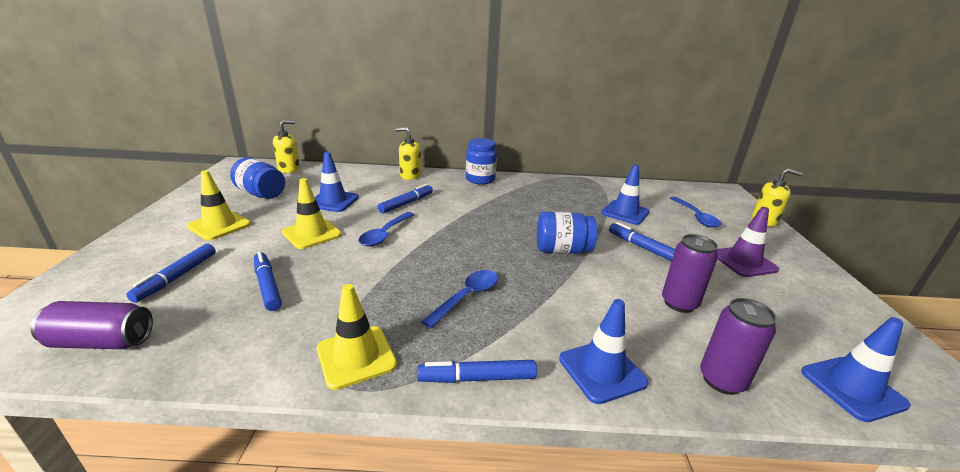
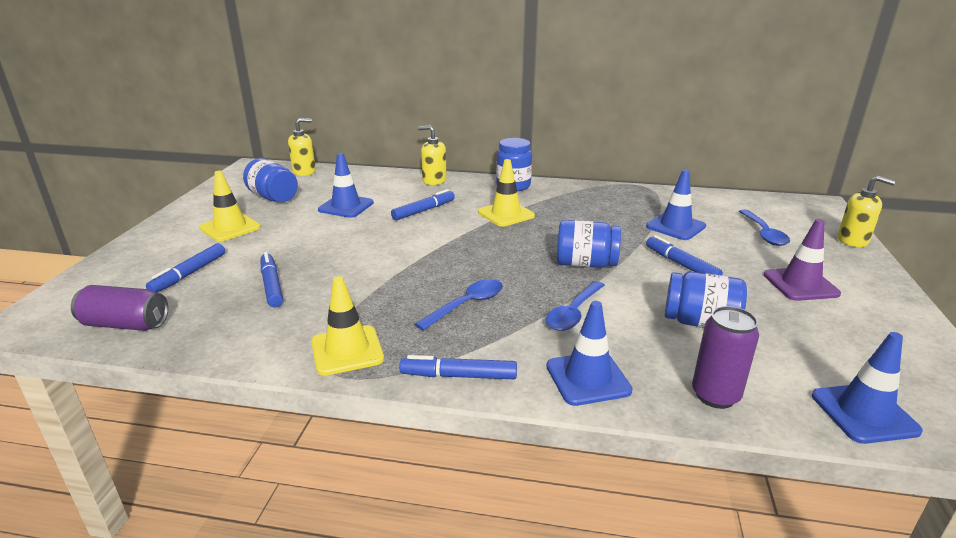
camera: 10 degrees right, 0 degrees up
(312, 234) = (320, 238): yellow traffic cone -> yellow traffic cone (506, 214)
(385, 234) = (394, 241): blue spoon -> blue spoon (573, 313)
(679, 303) = (700, 323): purple can -> blue jar

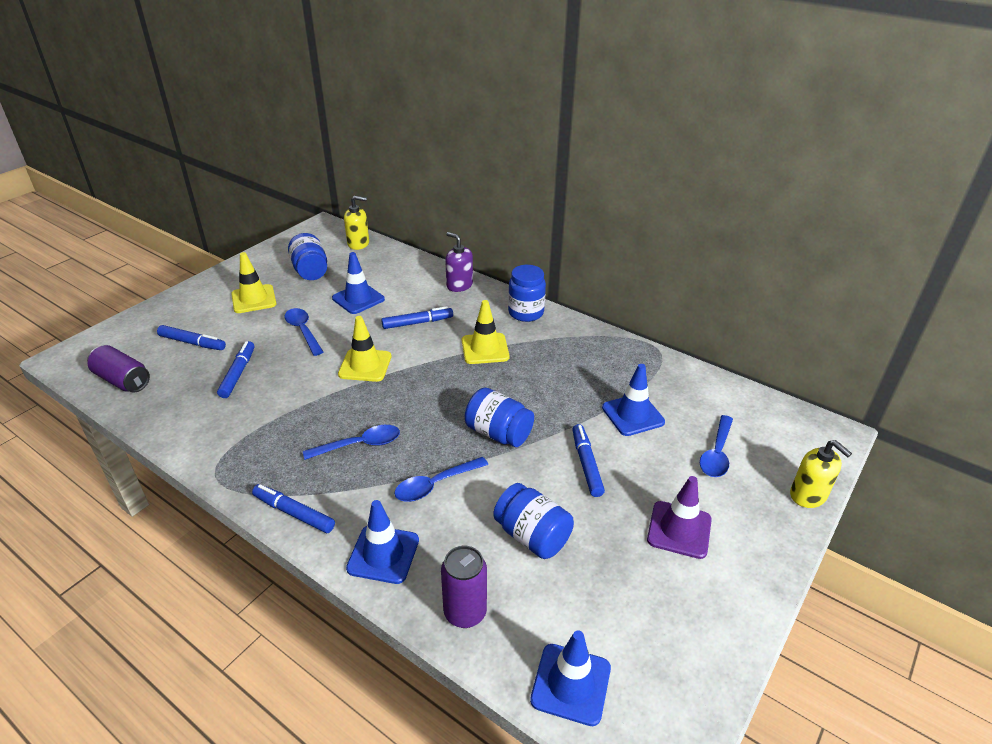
camera: 25 degrees right, 10 degrees up
(189, 274) = (192, 343): blue marker -> blue marker turned 120 degrees counterclockwise
(312, 239) = (303, 331): none -> blue spoon
(347, 350) = (239, 459): yellow traffic cone -> yellow traffic cone (365, 365)
(434, 180) = (459, 285): yellow soap dispenser -> purple soap dispenser

